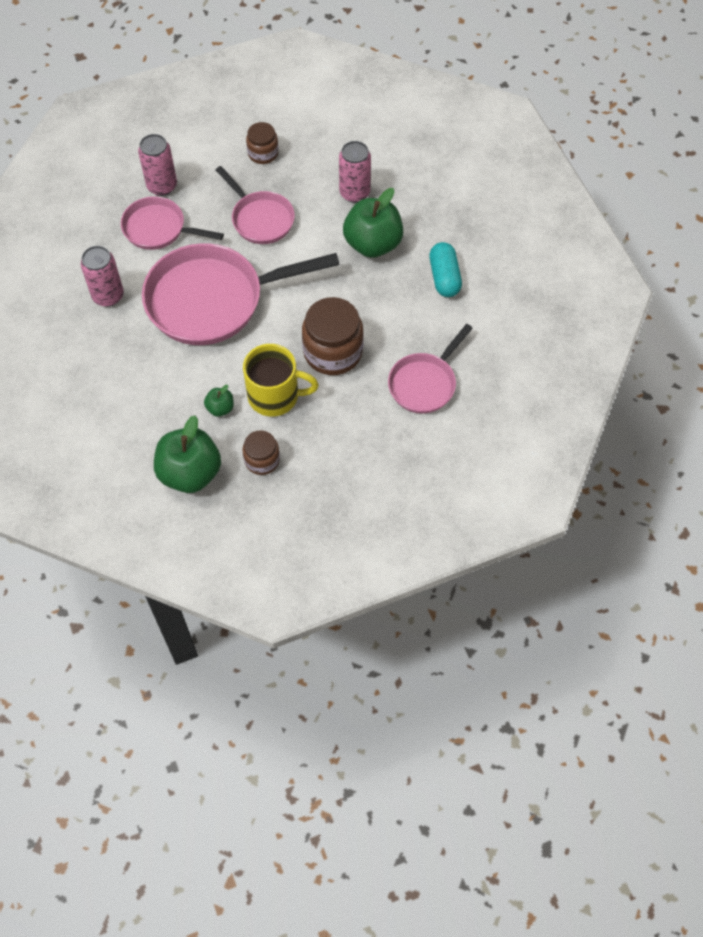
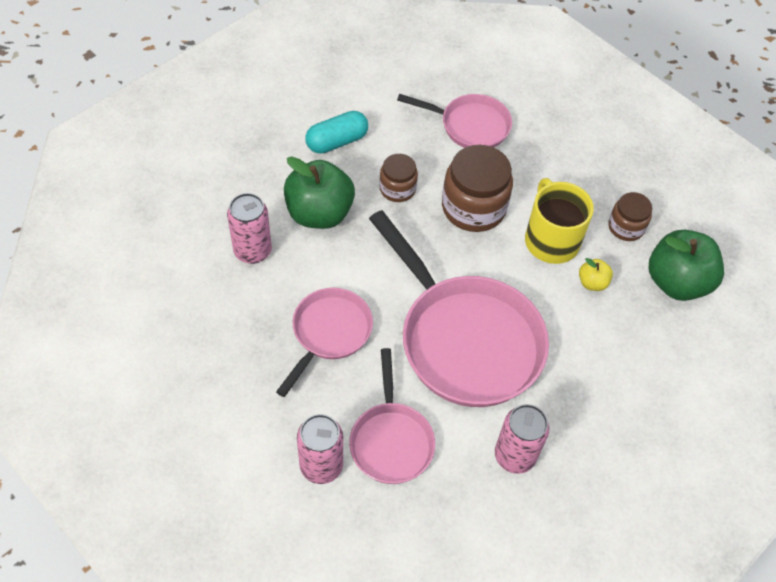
camera: 115 degrees left, 5 degrees down
(220, 408) = (592, 282): green apple -> yellow apple
(263, 153) = (224, 367): brown jar -> brown jar (397, 189)

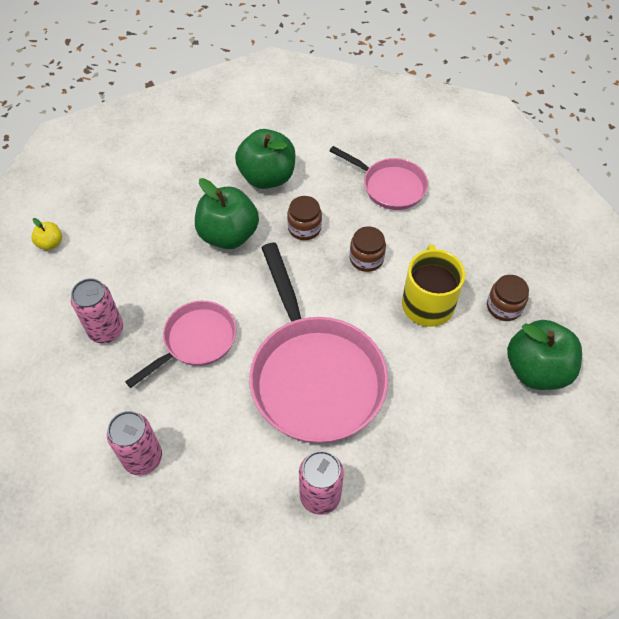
camera: 20 degrees right, 0 degrees up
(252, 251) = (160, 255): pink can -> pink can (106, 330)
(337, 141) = (267, 177): turquoise capsule -> green apple
(391, 440) = (212, 451): pink pan -> none
(473, 207) = (366, 259): brown jar -> brown jar, size x0.57
(592, 282) = (453, 351): yellow apple -> yellow apple (50, 243)

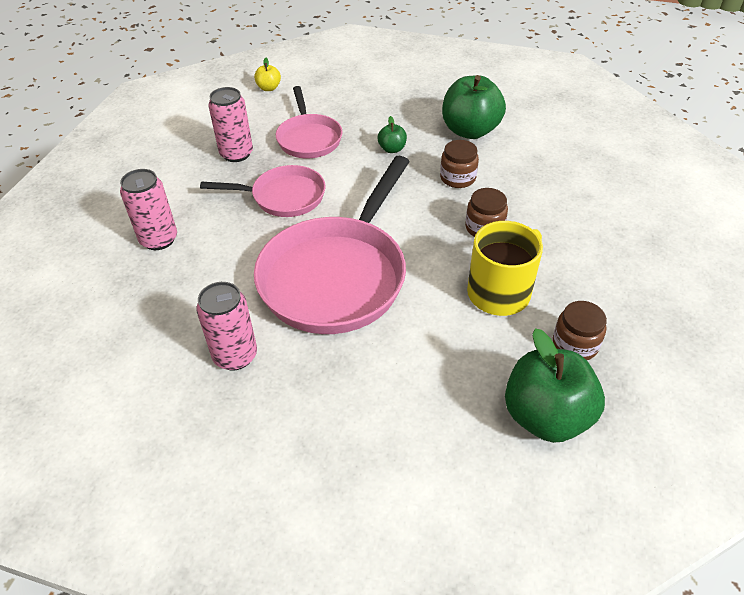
camera: 45 degrees right, 10 degrees down
(228, 235) = (392, 149): green apple -> green apple, size x0.46
(390, 186) = (572, 192): pink pan -> pink pan (309, 138)

